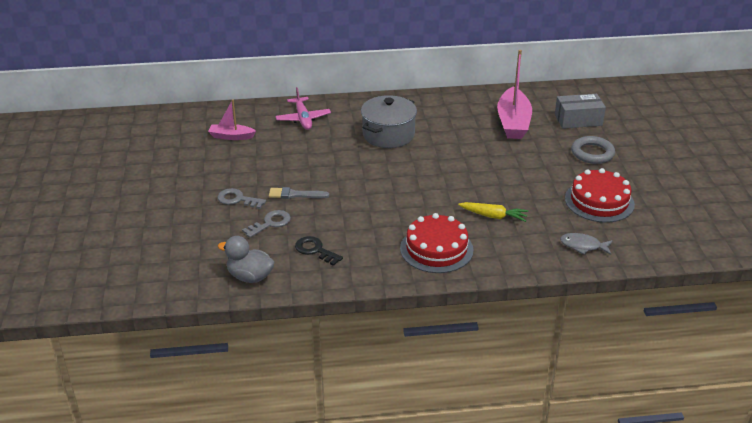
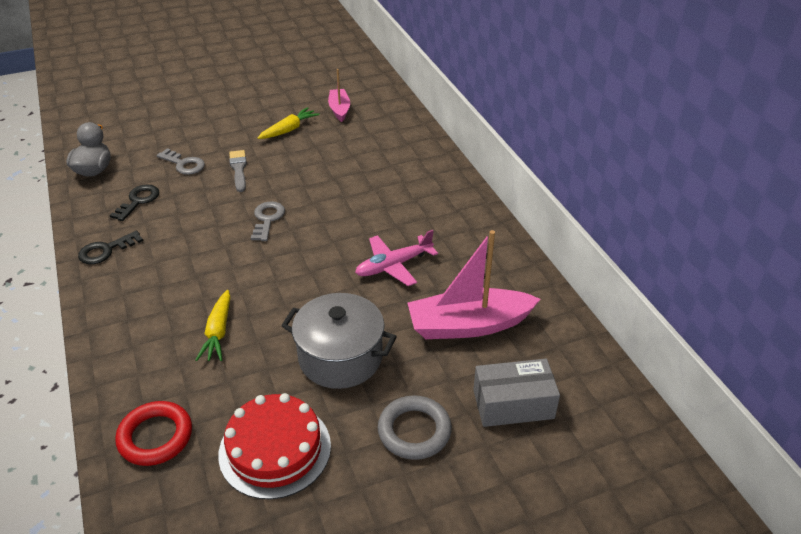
camera: 75 degrees right, 5 degrees up
(237, 199) = (223, 137): grey key -> grey key (267, 219)
(248, 164) = (289, 129): none -> yellow carrot
(303, 119) = (395, 145): pink plane -> pink plane (393, 265)
(379, 268) = (106, 250): none -> black key
(388, 135) = (385, 213): grey pot -> grey pot (340, 357)
(436, 249) = (143, 289): red cake -> none
(578, 120) = (513, 404): grey box -> grey box turned 75 degrees counterclockwise
(583, 246) = (155, 437): grey fish -> red ring

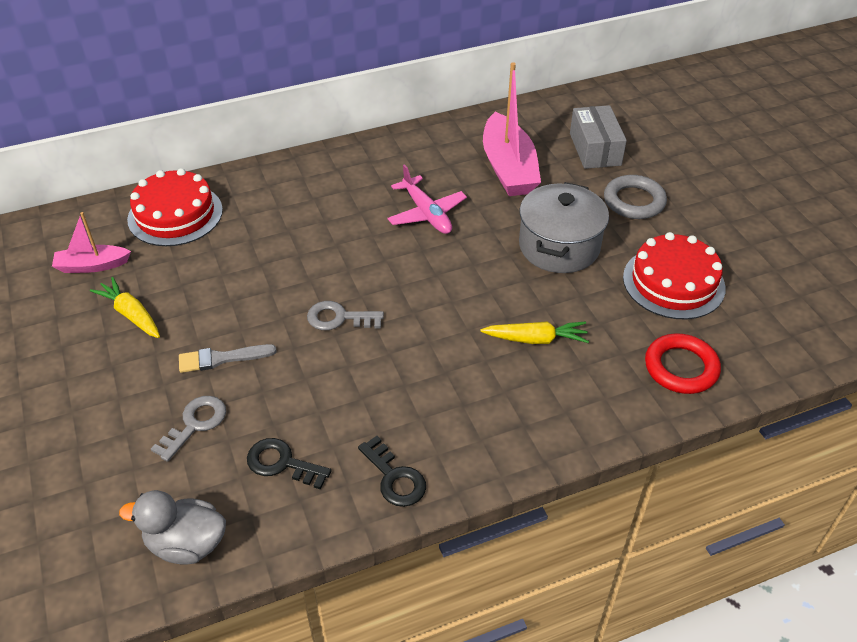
camera: 90 degrees left, 5 degrees up
(393, 135) = (175, 214): none -> red cake

